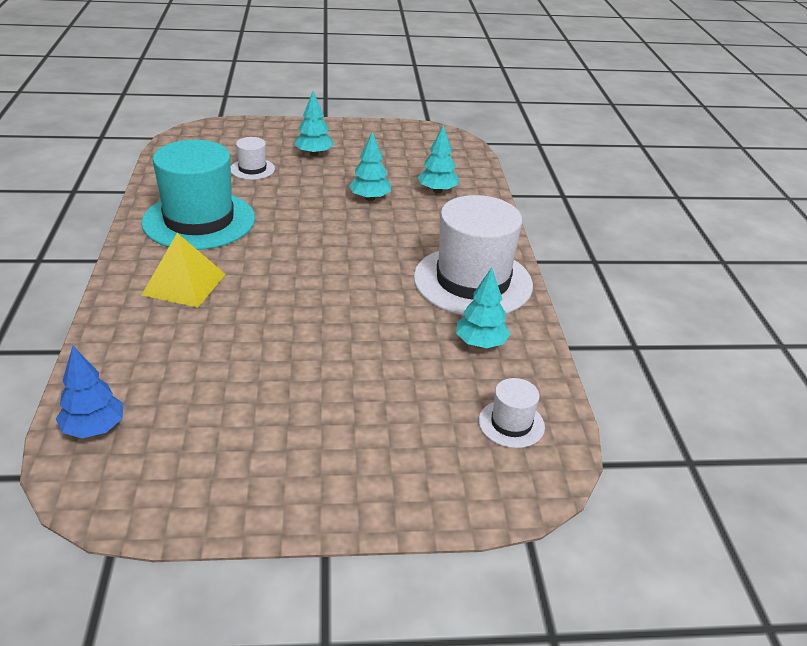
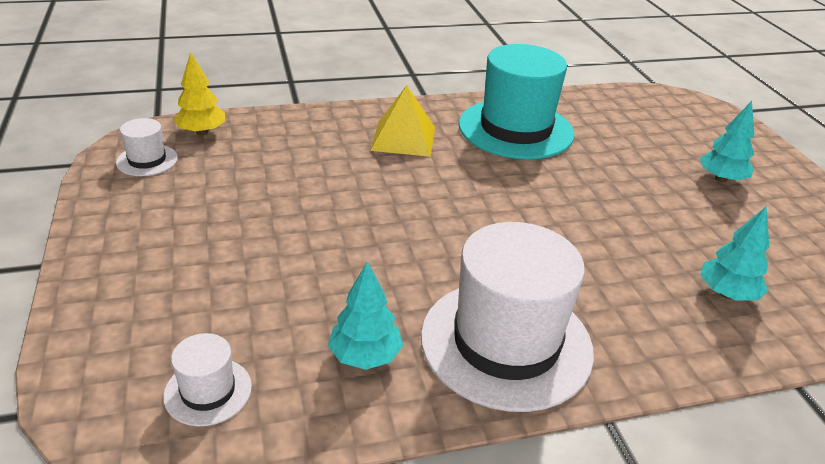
camera: 80 degrees right, 0 degrees up
(94, 428) = (202, 132): blue tree -> yellow tree
(252, 169) = (643, 143): white hat -> white hat (147, 160)
(370, 198) = (651, 233): turquoise tree -> none

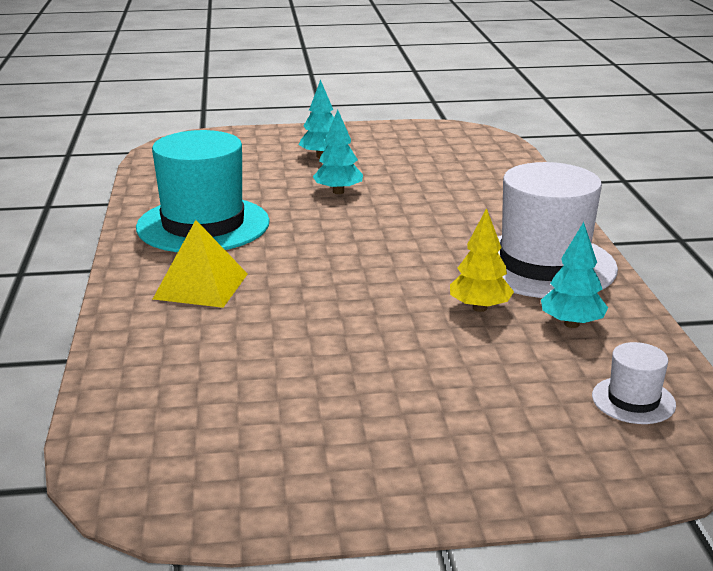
camera: 80 degrees left, 10 degrees down
(147, 160) = (197, 477): white hat -> none
(202, 132) = (127, 433): yellow tree -> yellow tree (479, 308)
(727, 294) = (476, 182): turquoise tree -> turquoise tree (338, 192)

